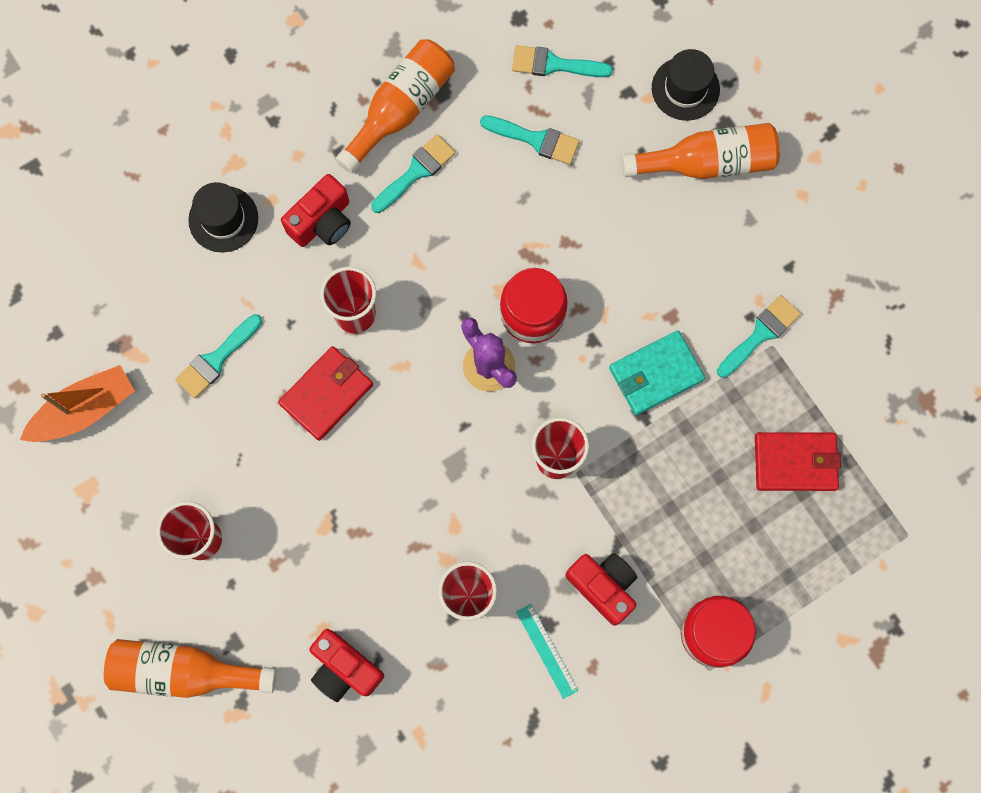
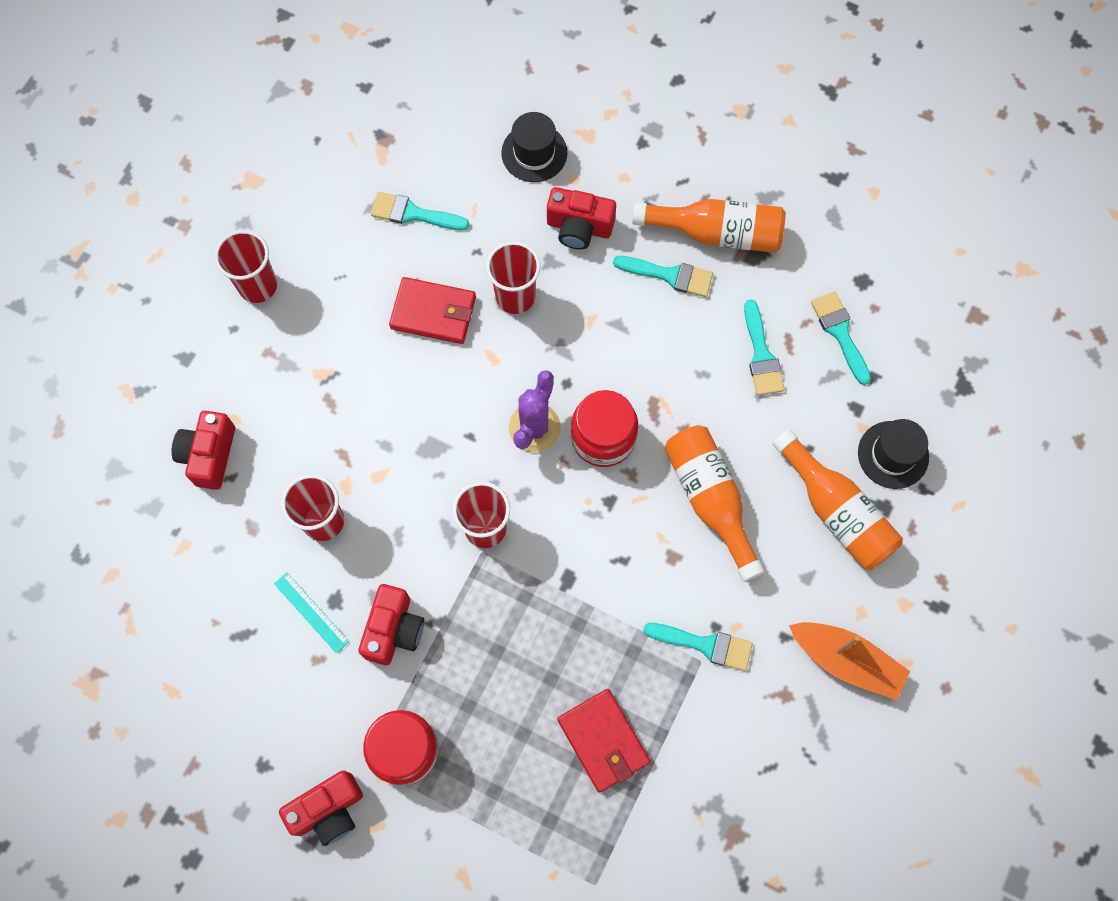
camera: 60 degrees right, 5 degrees down
(84, 410) = (315, 142): orange boat -> orange boat (846, 661)
(184, 671) = (143, 333): orange bottle -> orange bottle (710, 499)
(547, 651) = (311, 612): turquoise ruler -> turquoise ruler turned 75 degrees counterclockwise
(655, 374) = (611, 571): turquoise wallet -> none
(730, 725) = (328, 810): none -> red camera

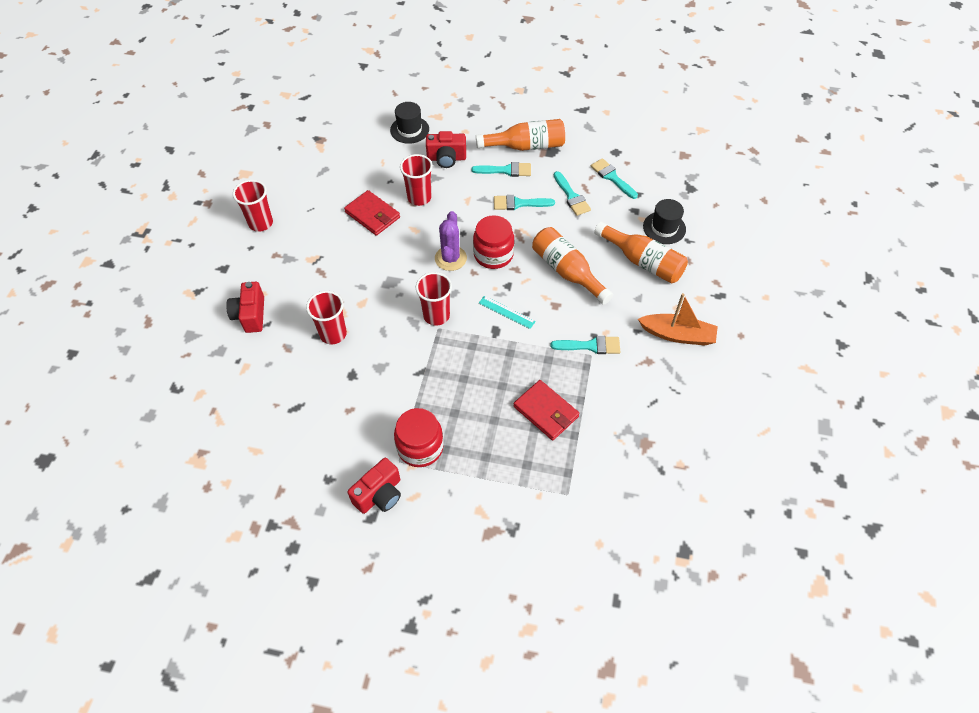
camera: 15 degrees left, 15 degrees down
(311, 612) = (338, 384): turquoise ruler -> turquoise ruler (506, 312)
(394, 630) = (394, 382): red camera -> none
(413, 213) = (346, 171): turquoise brush -> turquoise brush (519, 203)
(433, 313) = (372, 215): red wallet -> red wallet turned 45 degrees clockwise

